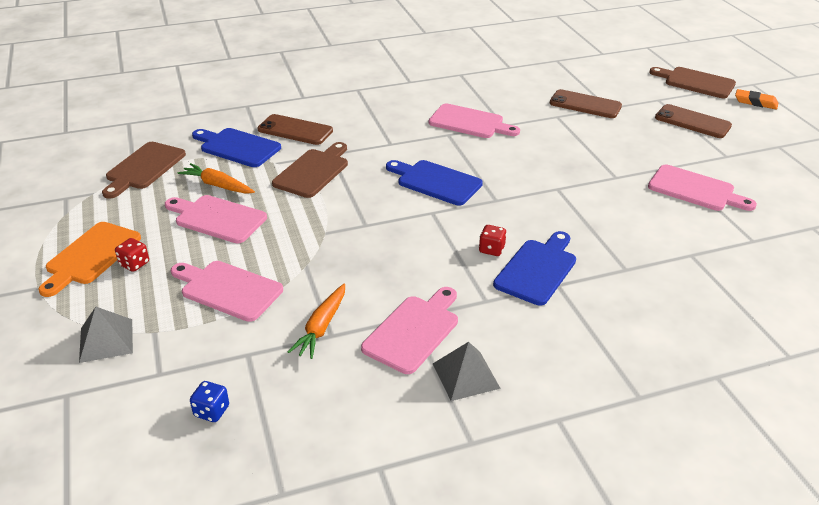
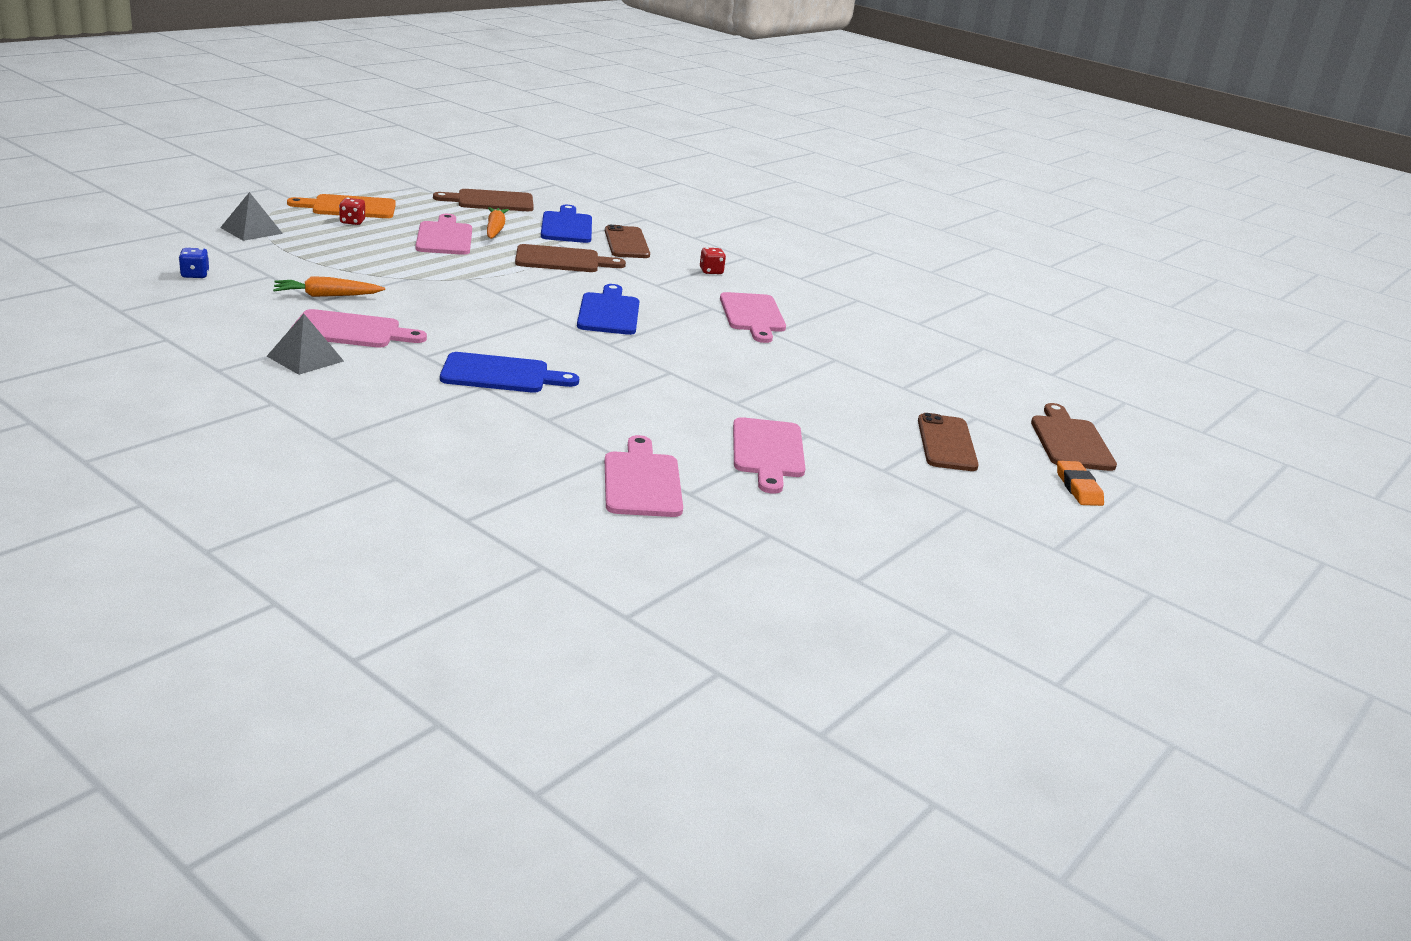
camera: 55 degrees right, 10 degrees down
(228, 289) = (348, 257): pink cutting board -> pink cutting board (642, 481)
(491, 249) = (514, 350): red dice -> red dice (711, 271)
(585, 105) = (889, 373): brown phone -> none

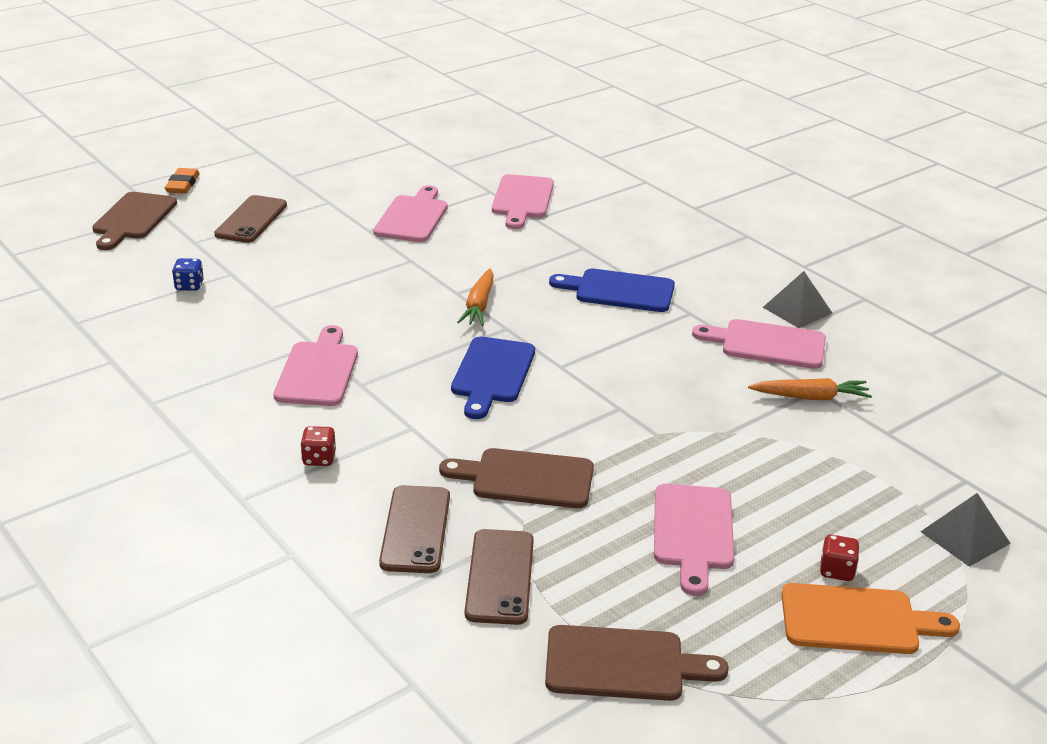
camera: 165 degrees left, 5 degrees up
(195, 275) = (970, 431): blue dice -> blue dice (189, 286)
(495, 229) = (617, 560): orange carrot -> orange carrot (479, 306)
(566, 226) = (500, 577): blue cutting board -> brown phone

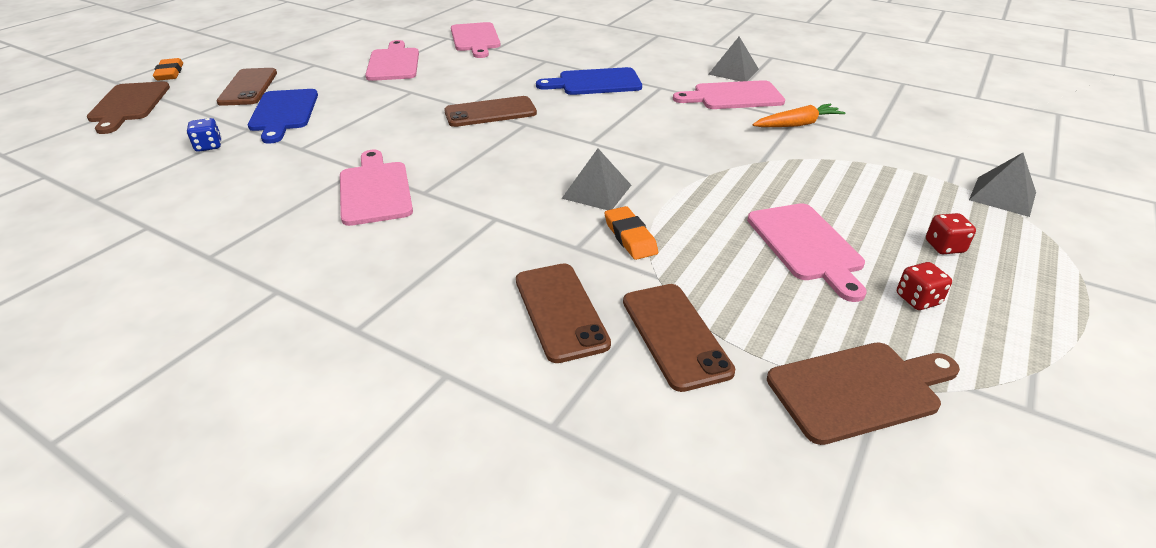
camera: 20 degrees left, 5 degrees up
(319, 459) = (420, 268): red dice -> red dice (917, 299)
(479, 306) = (490, 112): orange carrot -> brown phone
(492, 374) = (537, 159): blue cutting board -> blue cutting board (283, 113)
(526, 478) = (630, 237): brown cutting board -> orange eraser
(527, 424) = (596, 191): none -> grey pyramid
(857, 620) = (1001, 284): orange cutting board -> none

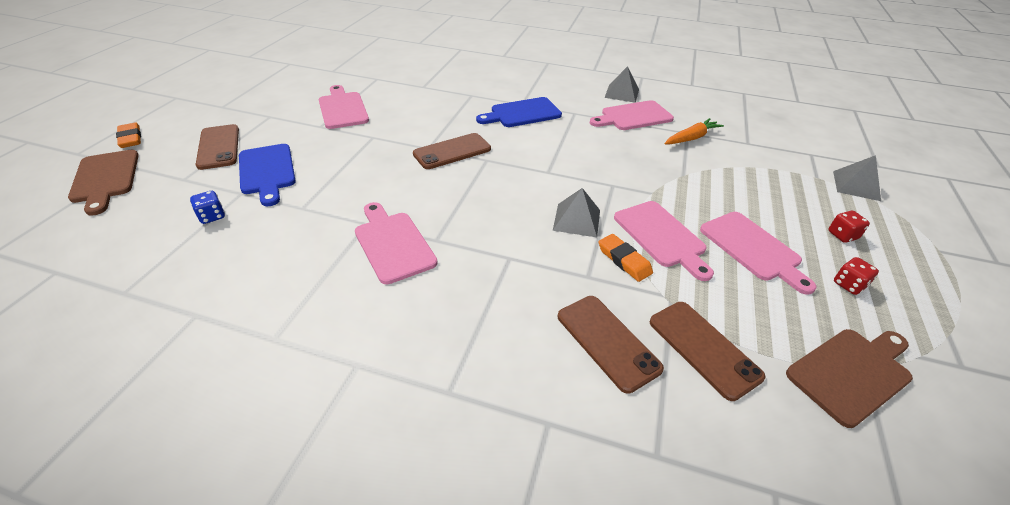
camera: 15 degrees left, 5 degrees up
(475, 39) = (402, 78): pink cutting board -> pink cutting board (661, 236)

